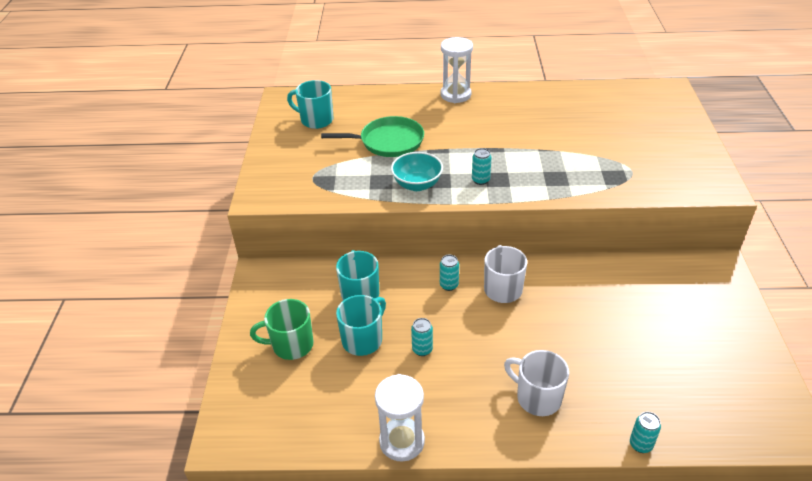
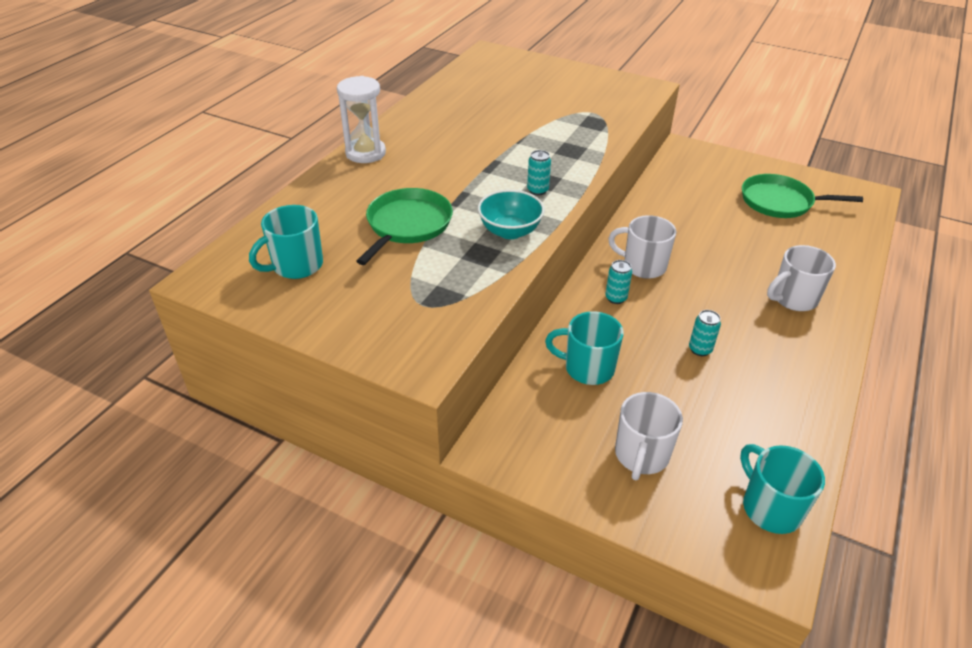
camera: 65 degrees left, 0 degrees up
(291, 345) = (641, 455): green mug -> white mug
(363, 339) = (663, 389): turquoise mug -> turquoise mug (770, 508)
(402, 441) = (820, 407): white hourglass -> none
(640, 444) = (862, 265): turquoise can -> none
(695, 358) = (780, 202): none -> green pan

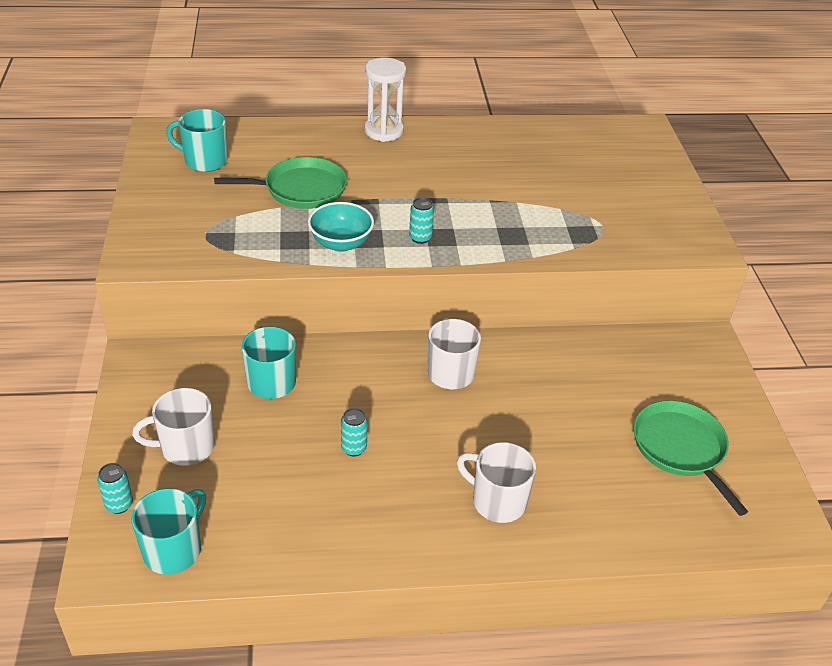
camera: 55 degrees right, 0 degrees up
(616, 298) = (383, 369): turquoise can -> turquoise can (119, 504)

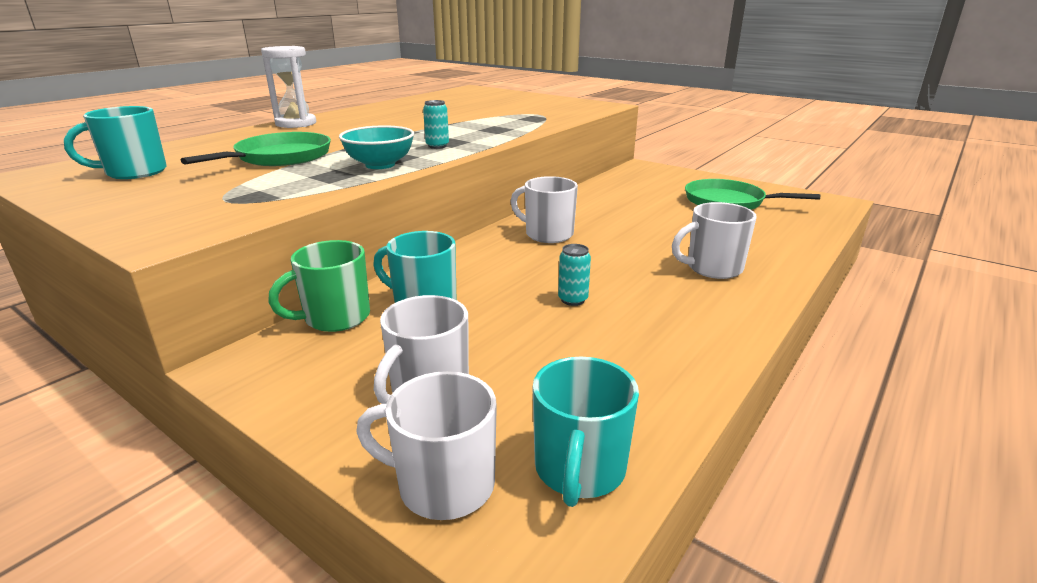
camera: 45 degrees left, 15 degrees down
(119, 504) = (443, 485): turquoise can -> white mug
(174, 550) = (579, 470): turquoise mug -> turquoise mug turned 150 degrees counterclockwise
(216, 356) = (335, 318): none -> green mug

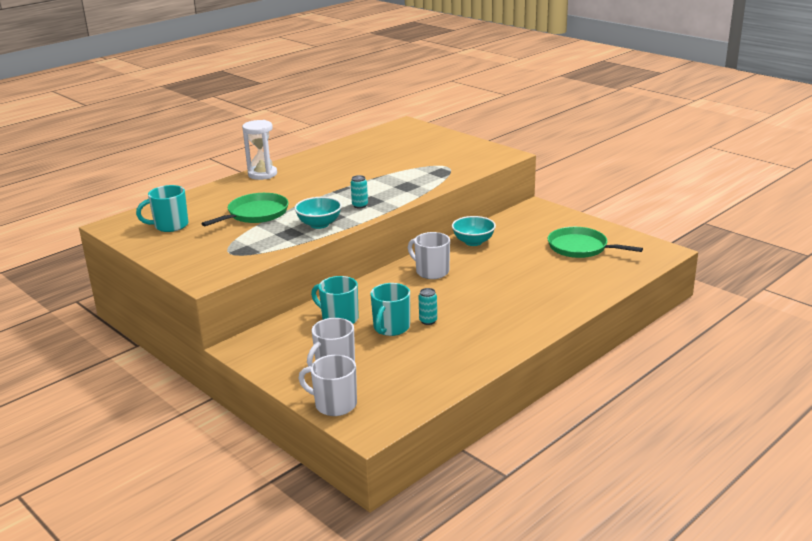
camera: 10 degrees right, 0 degrees up
(335, 318) = (288, 324): green mug -> none
(579, 470) = (396, 403): turquoise mug -> turquoise mug (391, 328)
(587, 200) = (473, 242): none -> turquoise bowl
(712, 268) = (528, 304): white mug -> none

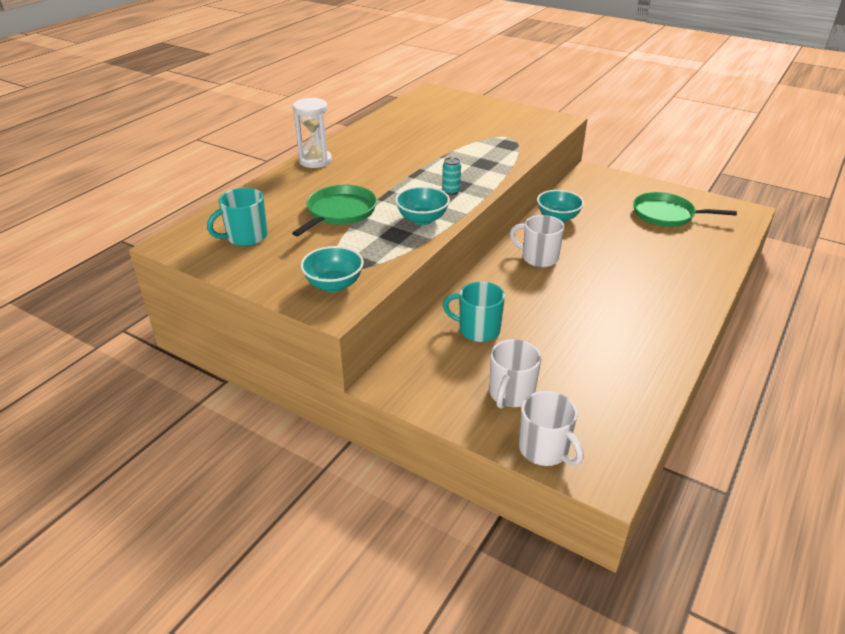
camera: 15 degrees left, 10 degrees up
(215, 264) = (334, 285): none -> turquoise bowl
(334, 404) = (545, 450): white mug -> white mug turned 135 degrees counterclockwise
(391, 328) = (542, 334): turquoise mug -> none
(428, 321) = (575, 320): turquoise can -> none

